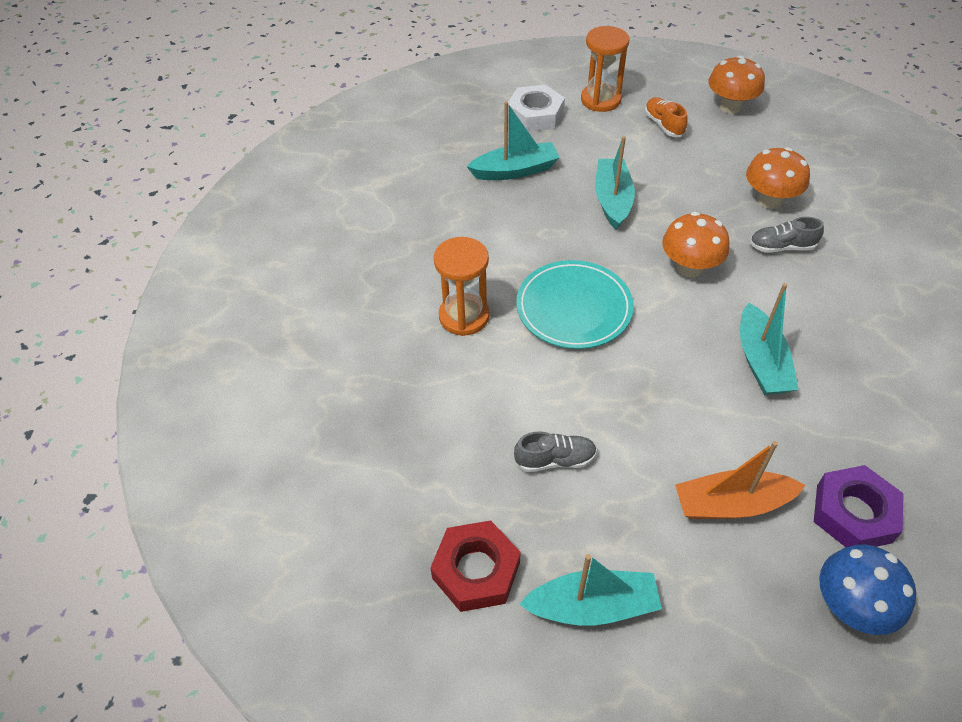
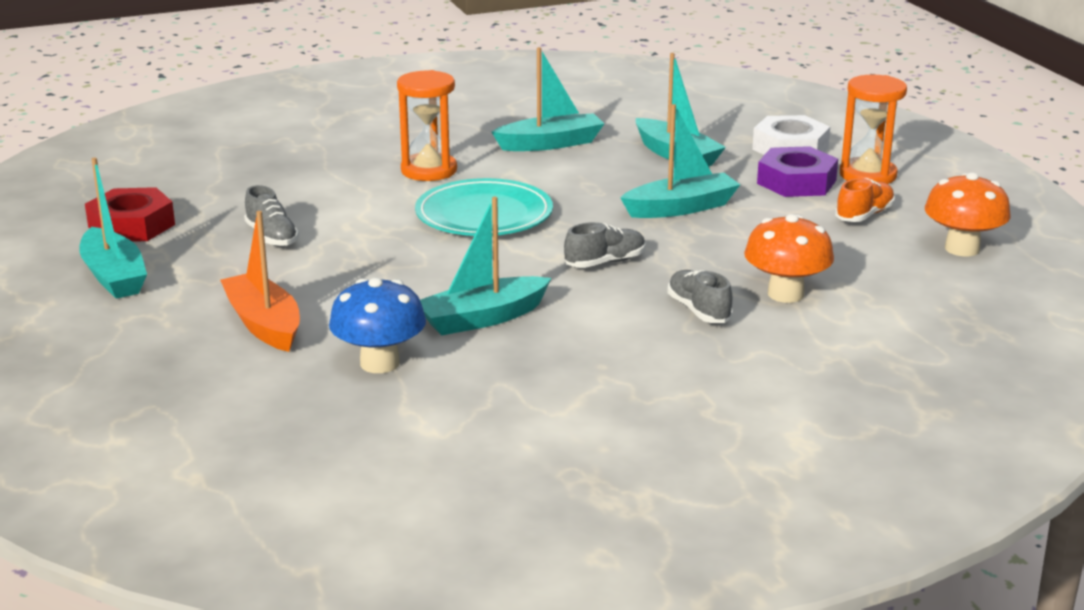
camera: 65 degrees right, 25 degrees down
(451, 228) = (550, 144): none -> turquoise boat
(689, 267) = (605, 262): orange mushroom -> grey shoe
(850, 606) = (164, 398): blue mushroom -> blue mushroom (379, 363)
(853, 513) = (287, 390): purple nut -> purple nut (796, 182)

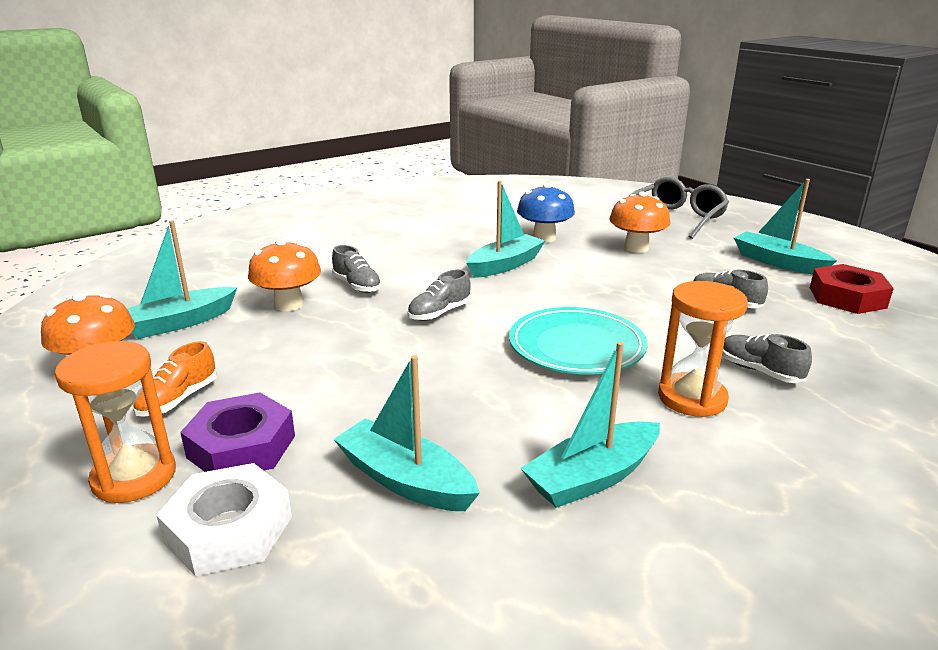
camera: 165 degrees right, 0 degrees up
(103, 380) = (676, 218): none -> grey glasses
(264, 324) = (636, 248): orange boat -> orange mushroom
(345, 180) = (759, 371): none -> grey shoe
(681, 208) = (384, 382): turquoise boat -> turquoise boat (178, 323)

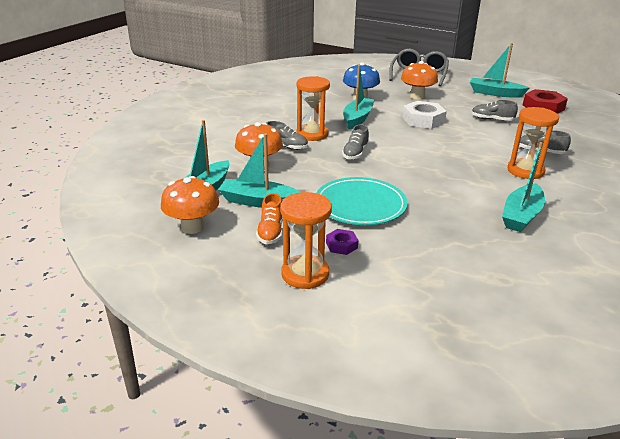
camera: 25 degrees left, 5 degrees up
(229, 530) = (389, 282): white nut -> white nut (423, 120)
(242, 446) = (341, 245): purple nut -> purple nut, size x0.52
(405, 480) = (443, 239): turquoise boat -> turquoise boat (258, 201)
(413, 275) = (312, 134): none -> orange hourglass
(576, 346) = (447, 157): turquoise plate -> turquoise plate (360, 205)

